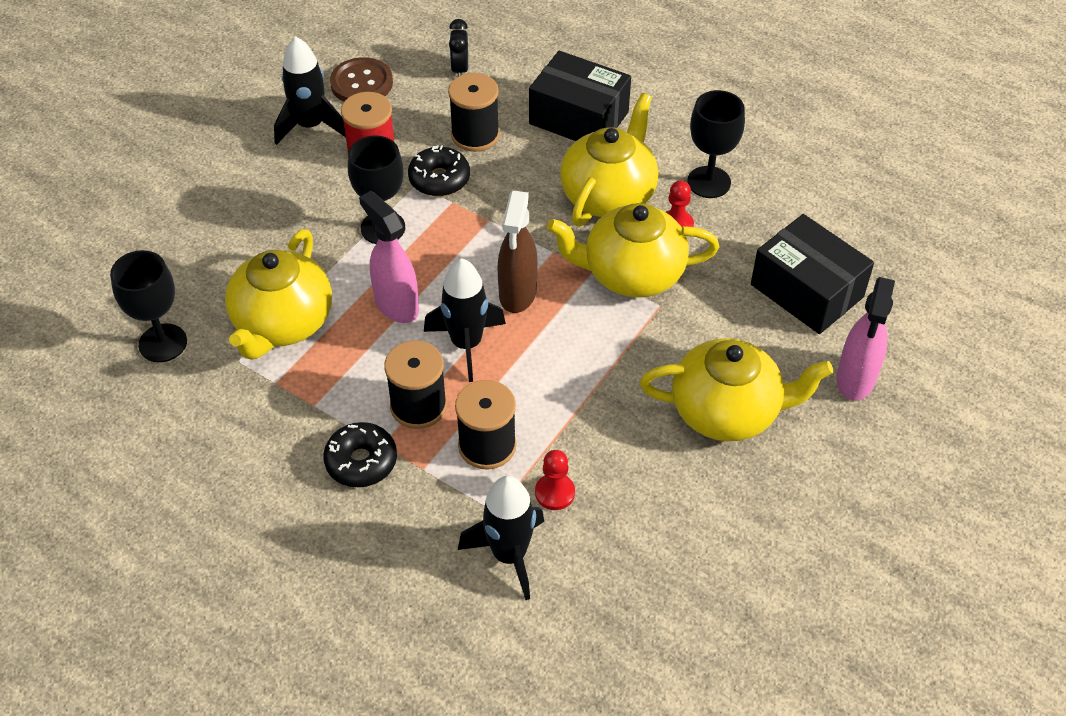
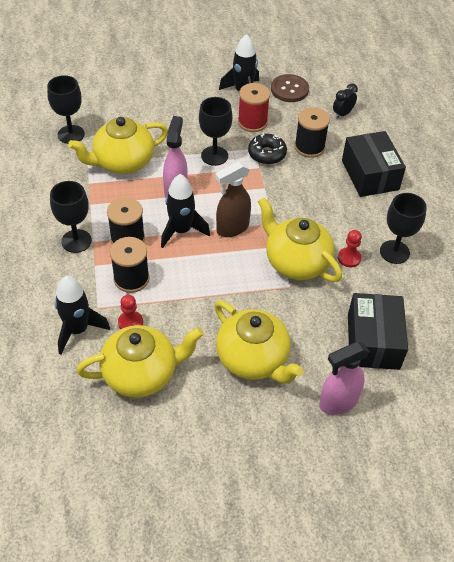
camera: 45 degrees right, 0 degrees up
(361, 461) = (76, 241): black donut -> black goblet
(609, 195) = (335, 219): yellow teapot -> yellow teapot (141, 373)

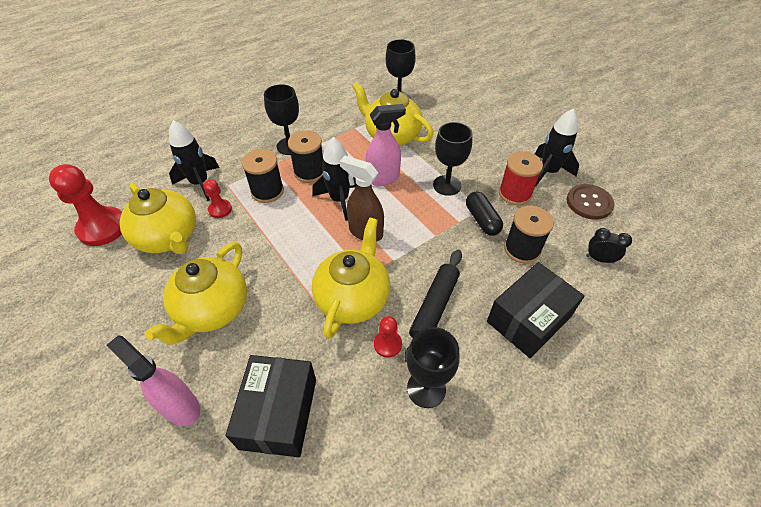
camera: 65 degrees right, 0 degrees up
(86, 430) = (102, 228): none -> red pawn
(267, 154) = (482, 220): black donut -> black capsule
(332, 219) = (434, 307): none -> black rolling pin
(373, 341) = (279, 413): black box -> black box turned 60 degrees counterclockwise

